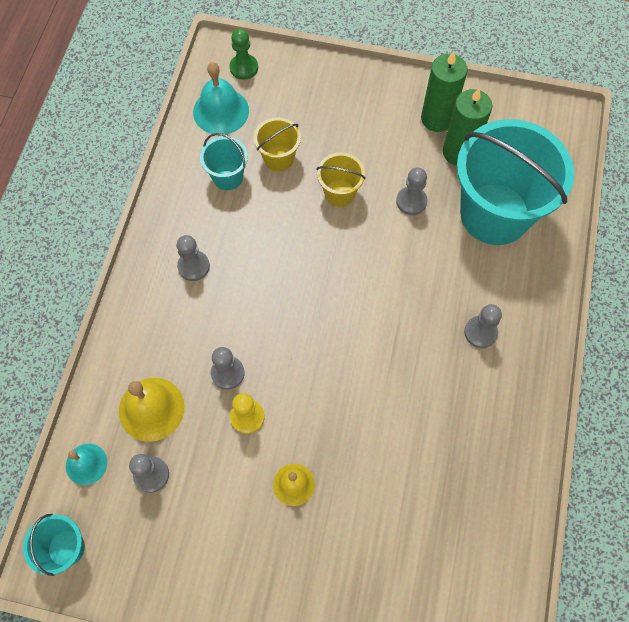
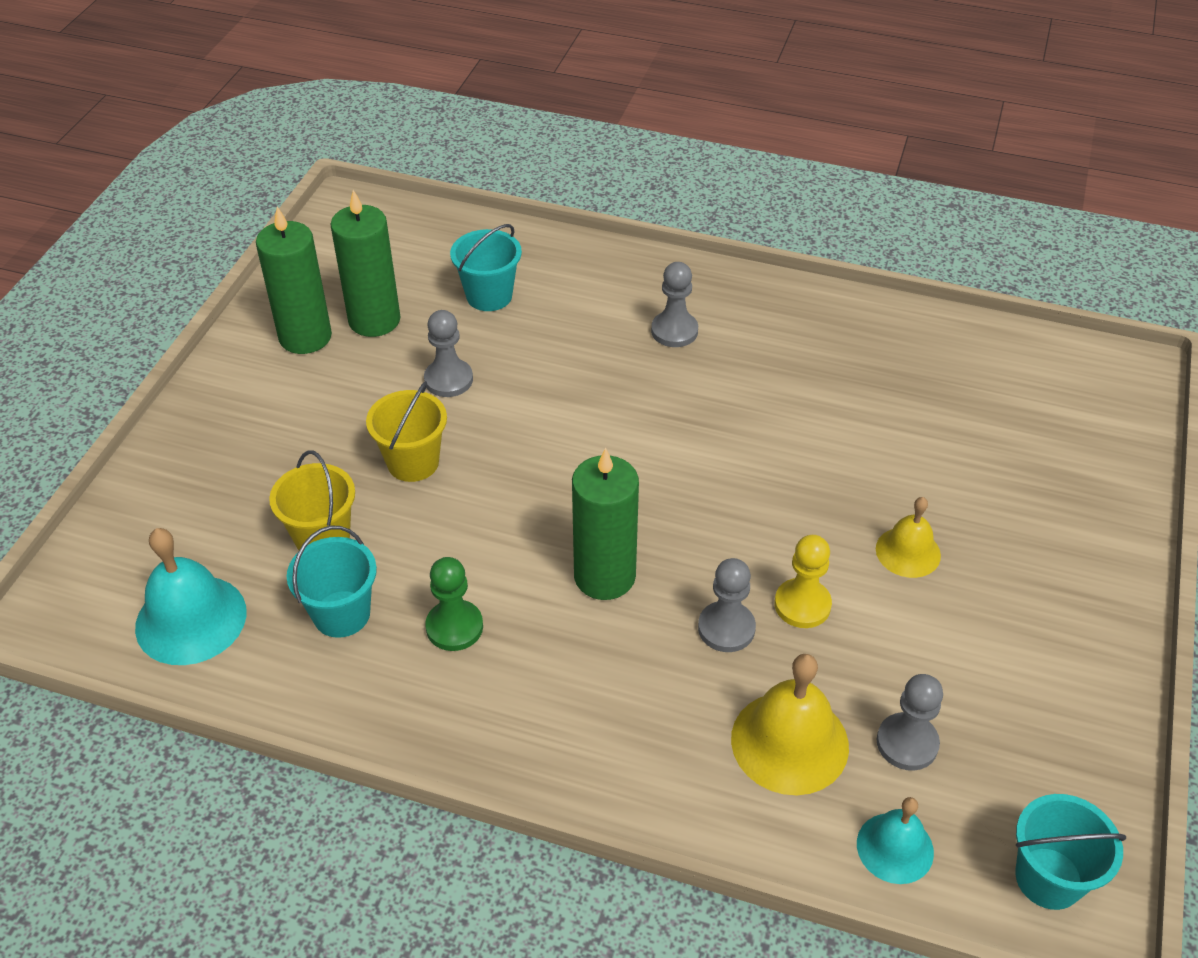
camera: 85 degrees left, 20 degrees down
(193, 266) = (518, 672): grey pawn -> none
(244, 68) = (103, 579): green pawn -> green pawn (454, 627)
(262, 304) = (604, 576): none -> green candle
(494, 214) = (489, 296): turquoise bucket -> turquoise bucket, size x0.45

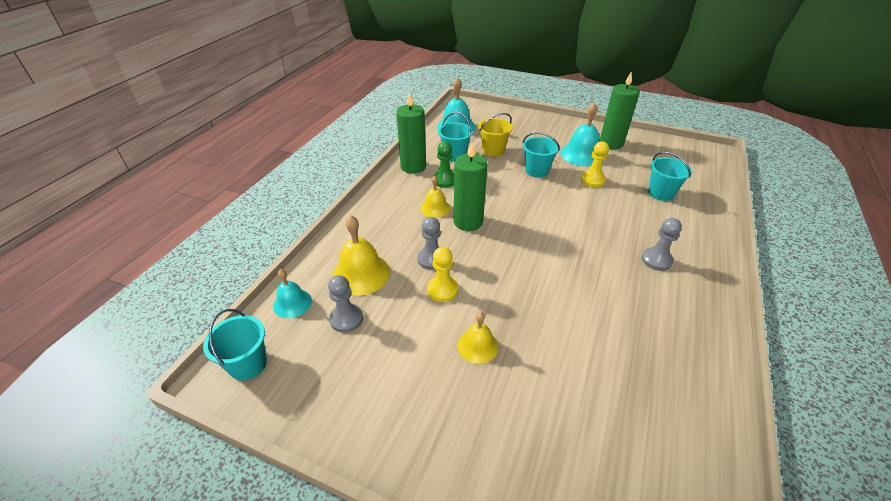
camera: 95 degrees right, 5 degrees down
(349, 386) = (581, 154): none -> turquoise bell
(374, 320) = (628, 160): green candle -> green candle (413, 166)
(413, 462) = (537, 170): yellow bucket -> turquoise bucket
(448, 380) = (592, 180): grey pawn -> yellow pawn
(563, 636) = (435, 208): none -> yellow bell

